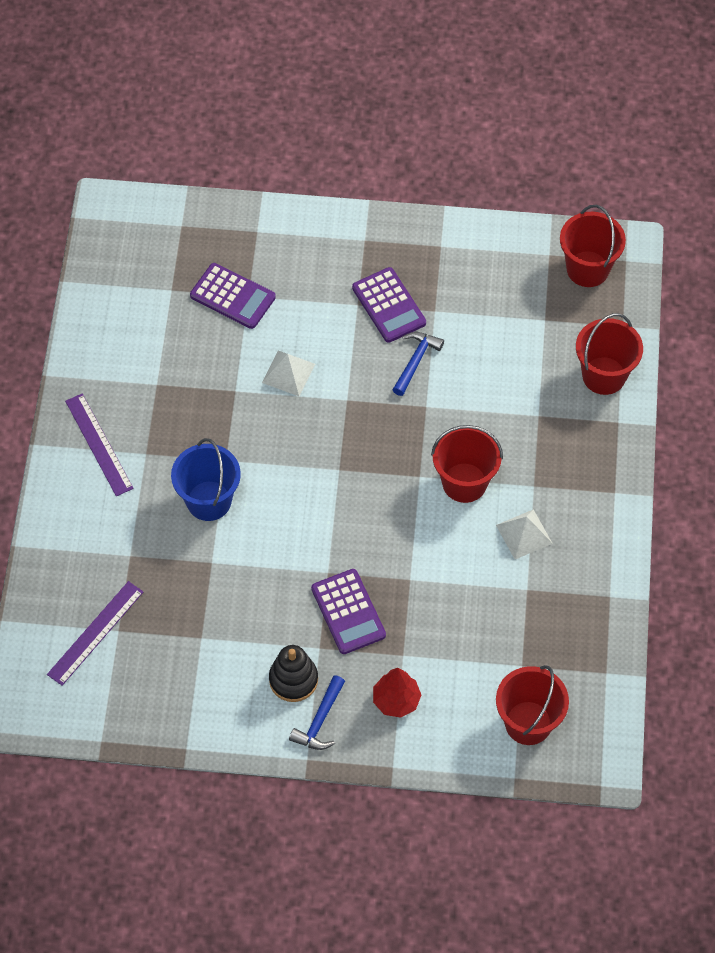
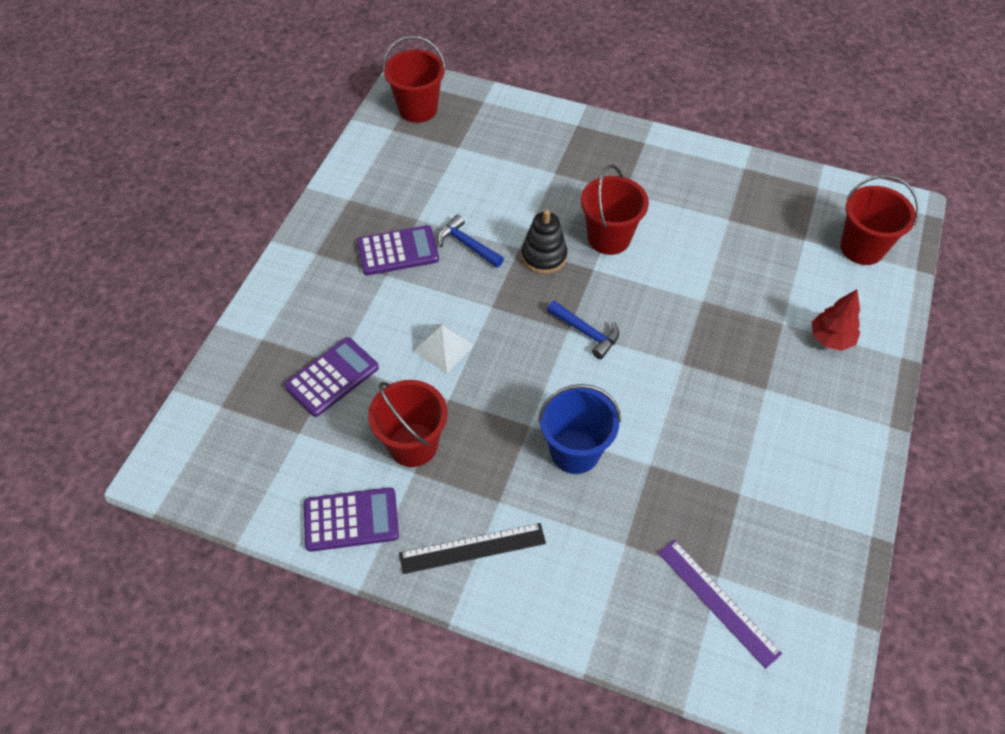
camera: 75 degrees left, 5 degrees down
(99, 444) = (472, 548): purple ruler -> black ruler
(293, 679) = (799, 418): black stacking toy -> black stacking toy (544, 256)
(320, 720) = (847, 406): blue hammer -> blue hammer (586, 332)
(348, 612) = (730, 356): purple calculator -> purple calculator (351, 520)
(524, 534) = (672, 209): white pyramid -> none
(604, 375) = (528, 123): red bucket -> red bucket (413, 444)

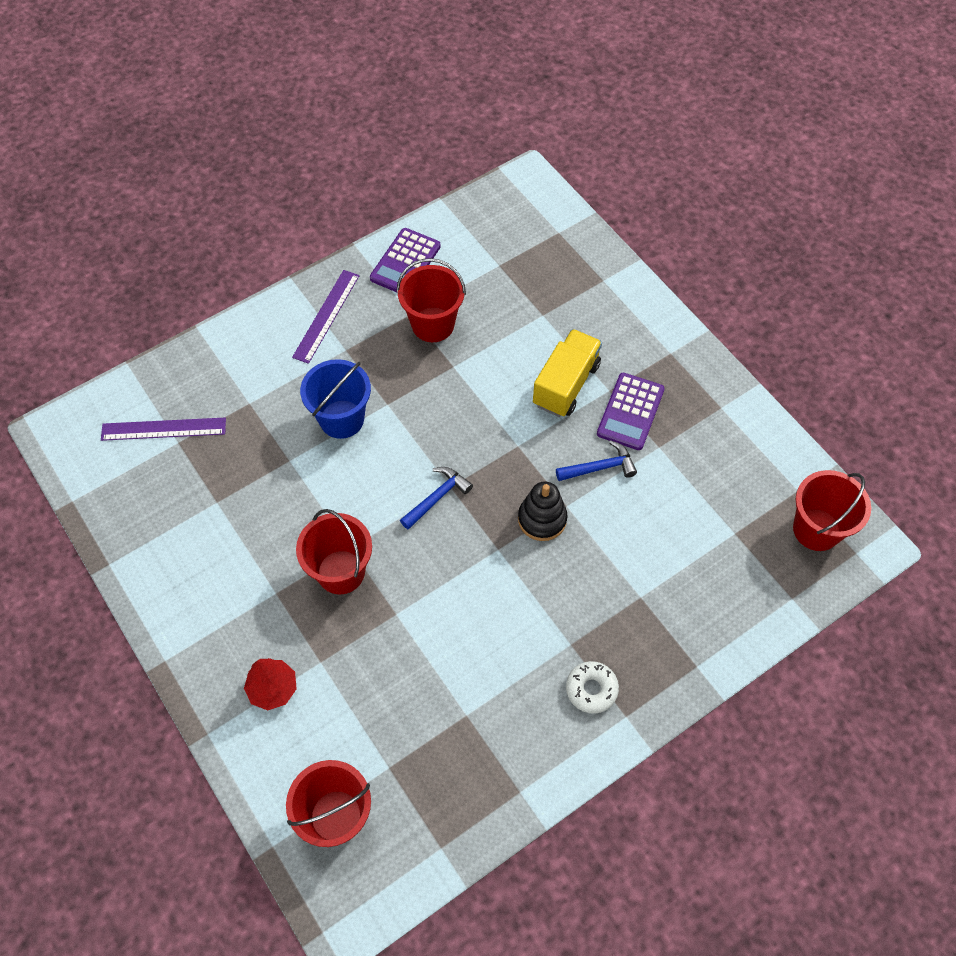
camera: 125 degrees right, 5 degrees up
(332, 377) = (532, 306): purple calculator -> none
(403, 306) = (566, 384): none -> yellow truck
(443, 348) = (502, 389): white pyramid -> none
(472, 548) = (326, 316): black ruler -> purple ruler
(586, 332) = (437, 497): blue hammer -> blue hammer turned 150 degrees clockwise
(609, 238) = (523, 587): red bucket -> red bucket (341, 572)
(644, 166) = (591, 689): none -> white donut

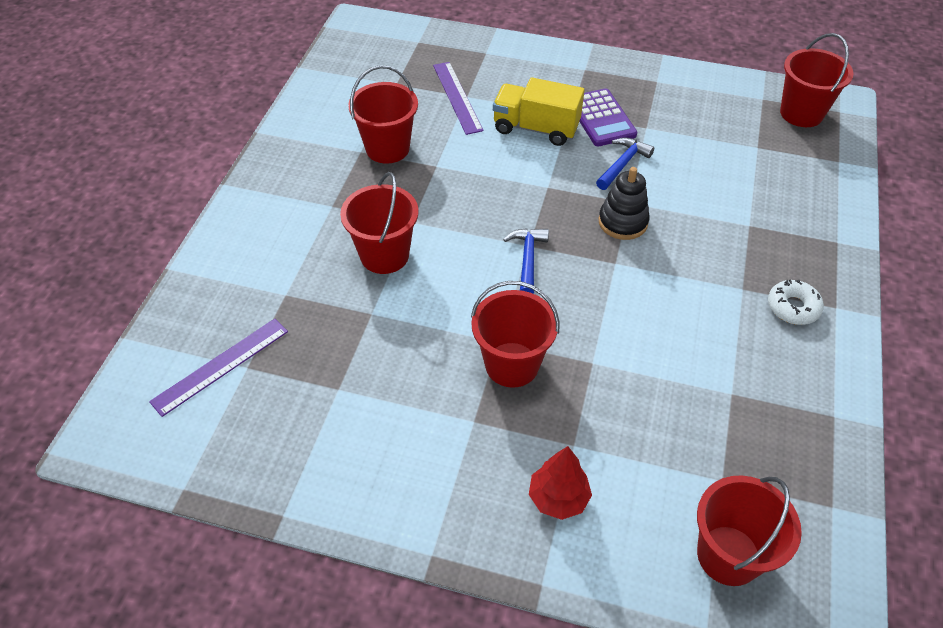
camera: 40 degrees left, 10 degrees down
(326, 316) = (287, 192): purple ruler -> purple ruler (457, 97)
(341, 419) = (384, 255): blue bucket -> red bucket
(405, 262) = (316, 121): purple calculator -> none
(566, 384) = (536, 128): yellow truck -> yellow truck turned 60 degrees counterclockwise

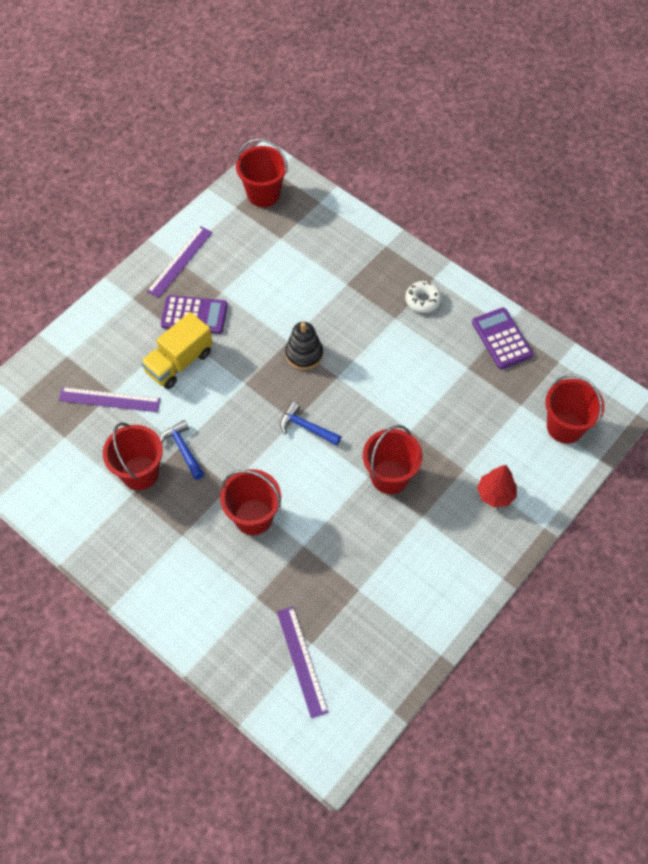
camera: 65 degrees left, 10 degrees up
(622, 164) = (249, 326): blue hammer -> blue hammer (183, 449)
(657, 84) = (180, 261): none -> purple ruler
(810, 418) = (502, 339): none -> purple calculator

